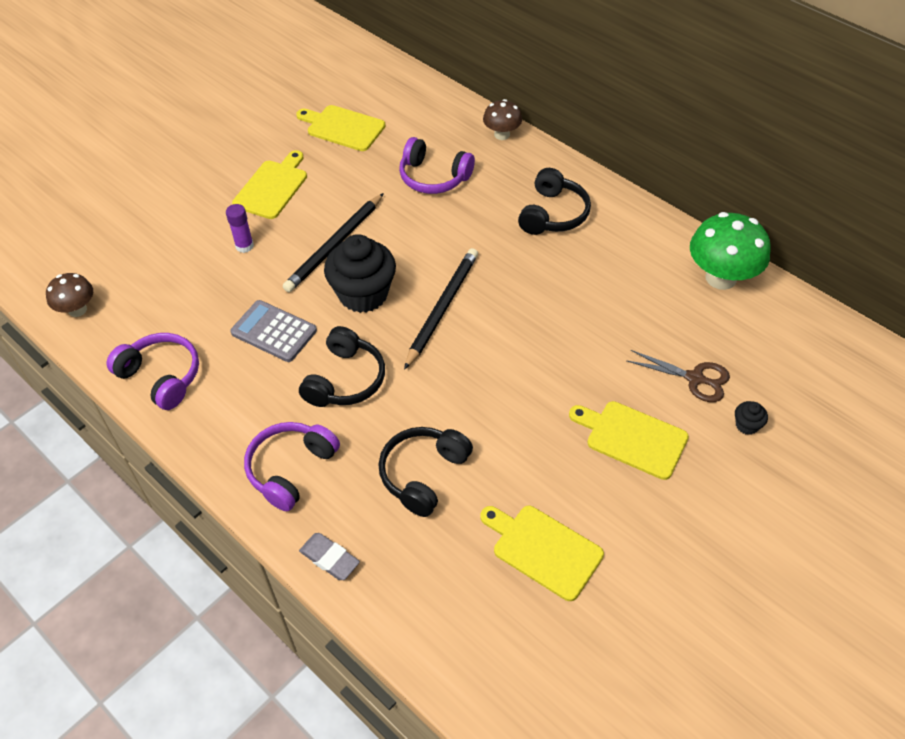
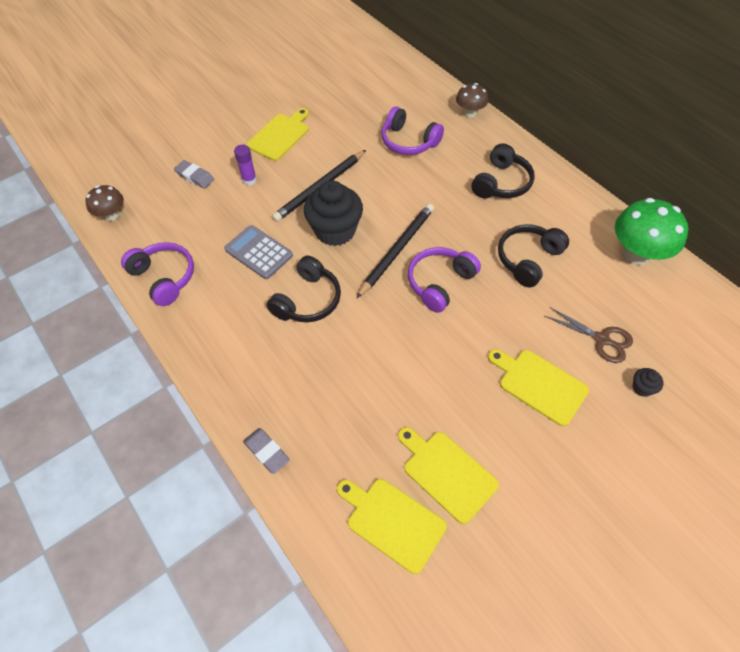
camera: 10 degrees right, 5 degrees up
(174, 250) = (195, 176): none -> grey eraser
(291, 469) = (250, 369): purple headphones -> purple headphones (440, 283)
(343, 127) = (344, 94): yellow cutting board -> yellow cutting board (392, 521)
(423, 474) = (357, 390): black headphones -> black headphones (528, 259)

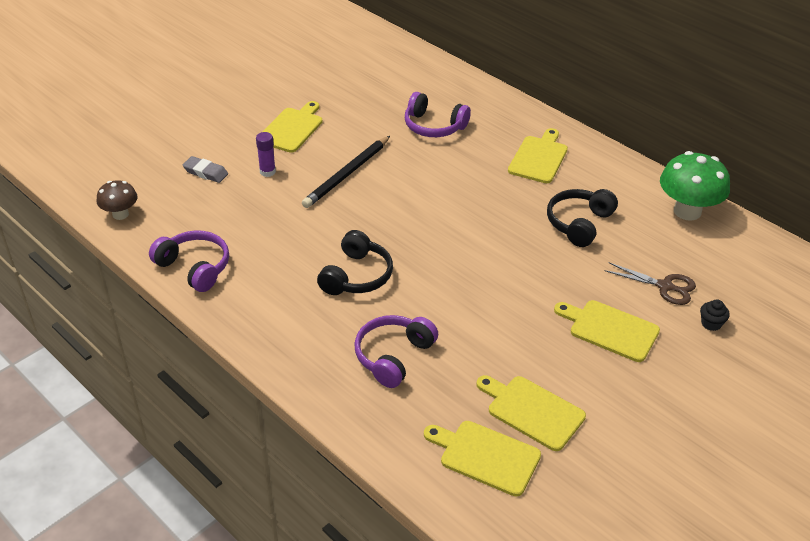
camera: 10 degrees left, 15 degrees down
(259, 252) = (293, 237): grey calculator -> none
(266, 452) = (343, 411): grey eraser -> none
(335, 231) = (372, 212): black cupcake -> none
(397, 250) = (441, 225): black pencil -> none
(440, 283) = (492, 250): purple headphones -> purple headphones (393, 356)
(470, 113) = (493, 96): brown mushroom -> none
(501, 183) = (539, 158): black headphones -> yellow cutting board

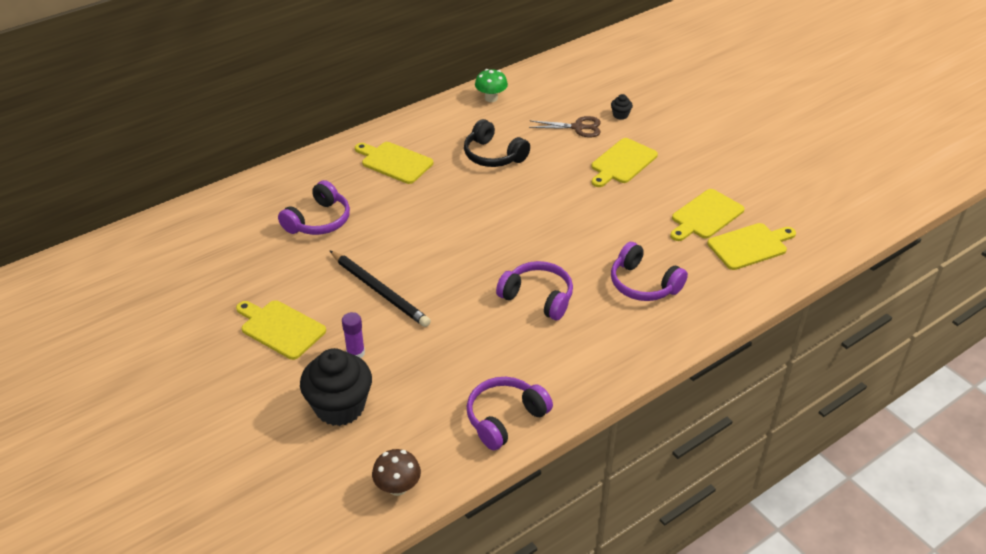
camera: 80 degrees left, 0 degrees up
(205, 172) = (340, 407): grey eraser -> black cupcake
(356, 276) = (538, 297): black headphones -> purple headphones
(486, 456) = (750, 246): yellow cutting board -> yellow cutting board turned 150 degrees counterclockwise
(664, 286) = (578, 127): brown scissors -> brown scissors turned 60 degrees clockwise
(687, 211) = (491, 98): green mushroom -> green mushroom, size x0.58

